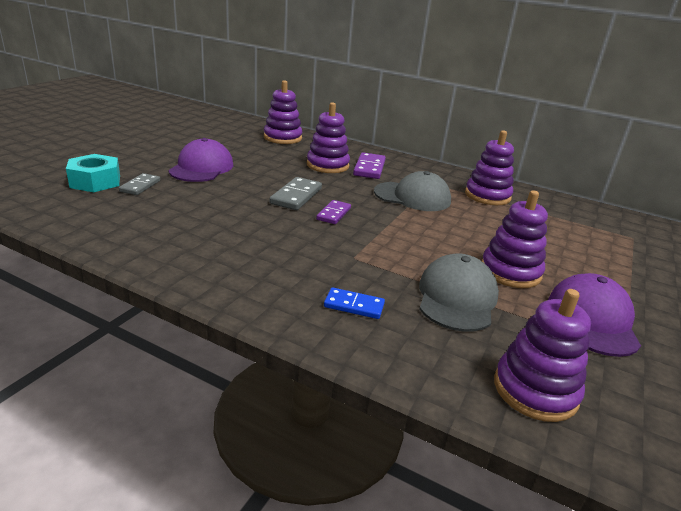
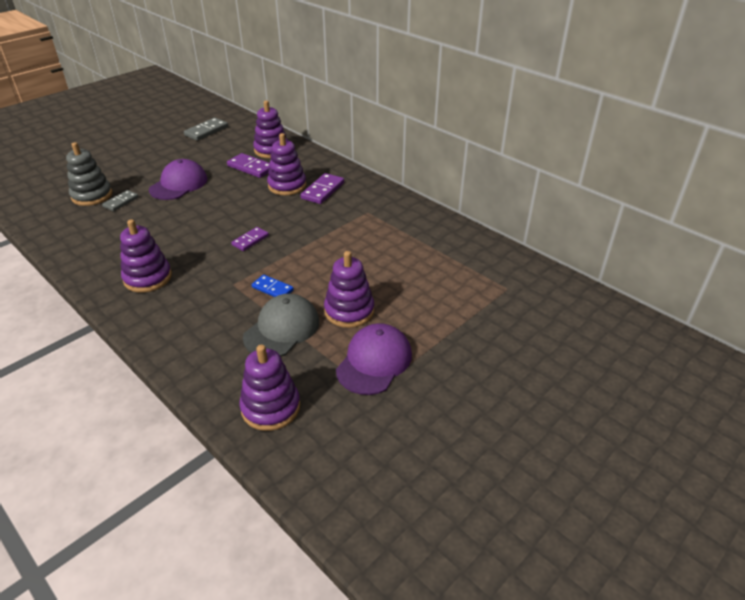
camera: 20 degrees right, 10 degrees up
(95, 181) = (92, 195): turquoise nut -> grey stacking toy
(273, 152) = (251, 167): none -> purple domino
(296, 196) = (233, 219): grey domino -> grey domino (206, 131)
(354, 306) = (199, 326): blue domino -> blue domino (272, 289)
(412, 197) = (334, 226): grey cap -> none
(487, 196) = (408, 230): purple stacking toy -> purple stacking toy (148, 278)

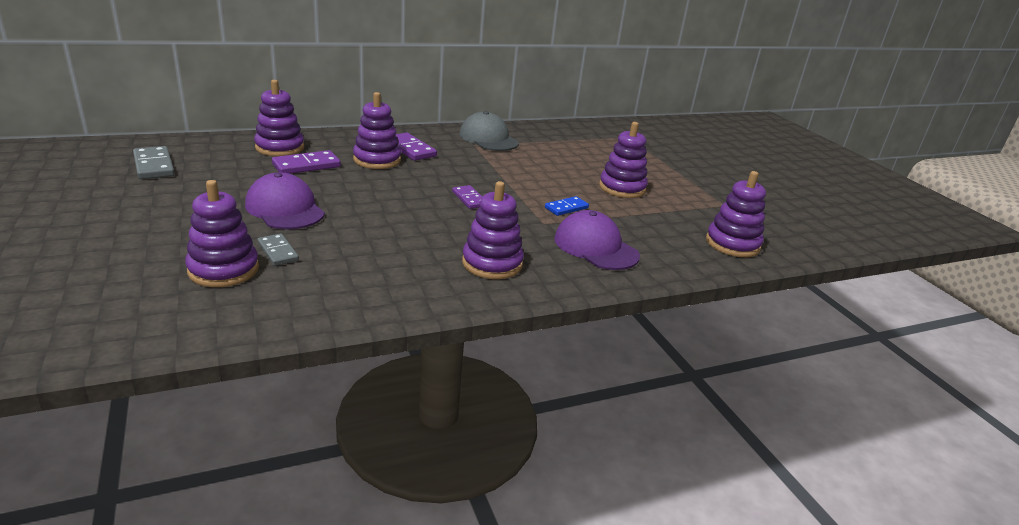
camera: 70 degrees left, 10 degrees down
(92, 195) = (223, 270): grey stacking toy -> purple stacking toy
(282, 329) = (631, 217): grey cap -> grey cap (488, 138)
(374, 362) = (691, 196): purple cap -> purple cap (595, 247)

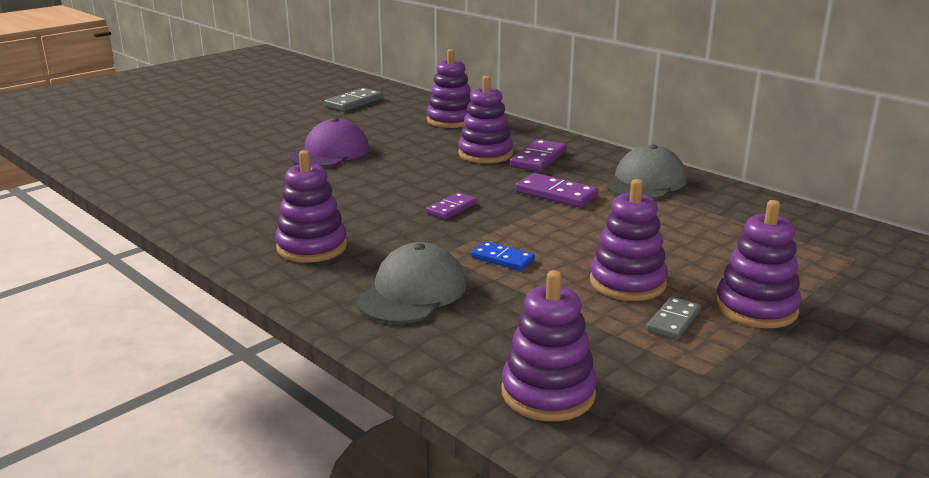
camera: 70 degrees right, 5 degrees down
(223, 270) = (209, 164): purple stacking toy -> purple stacking toy (756, 308)
(278, 252) = (252, 170): grey domino -> grey domino (673, 321)
(306, 165) = (427, 137): purple domino -> purple domino (556, 194)
(595, 247) = (412, 292): purple cap -> grey cap

